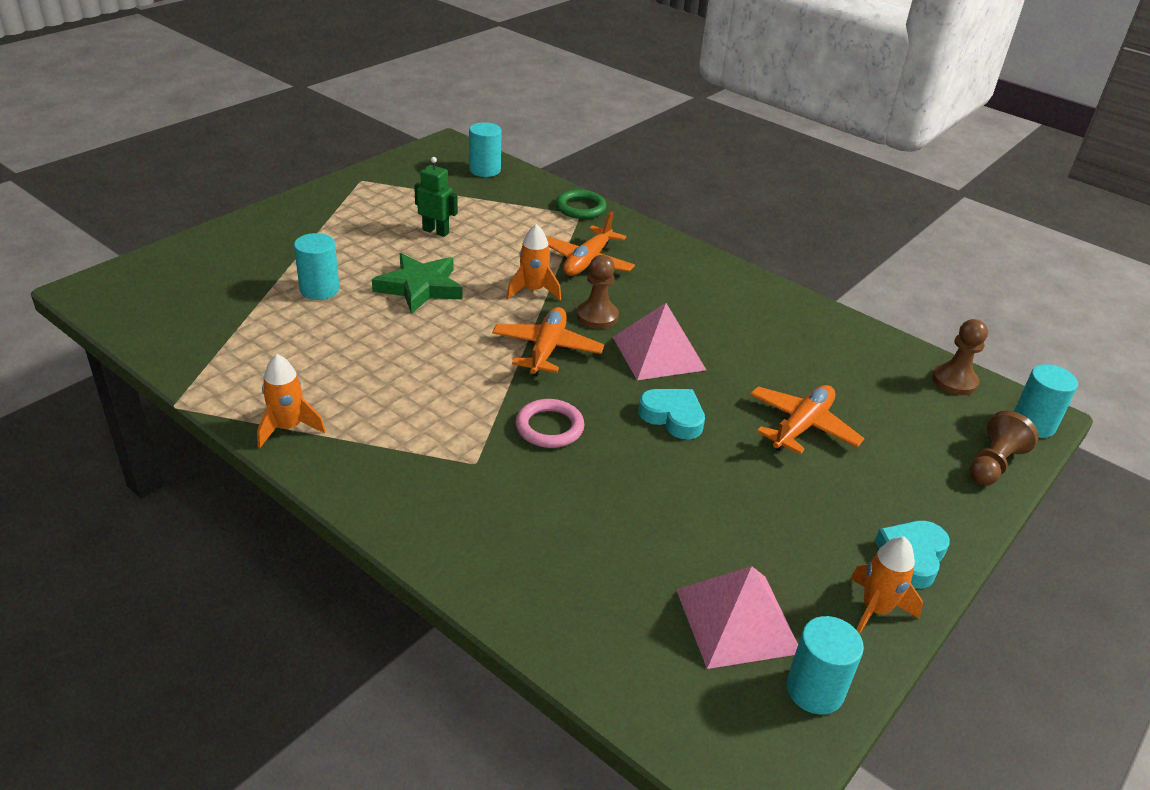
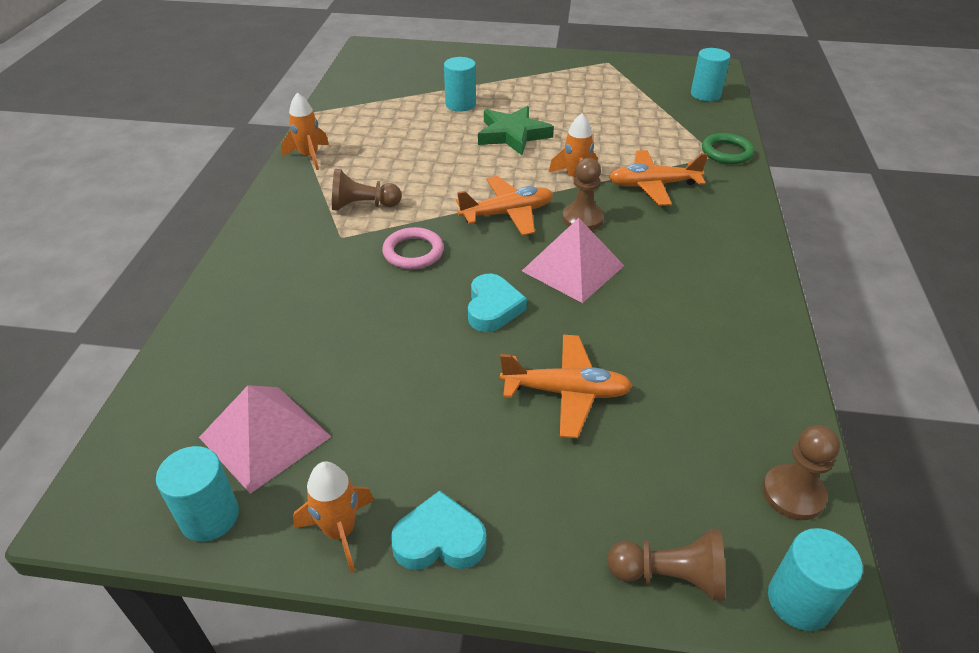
camera: 60 degrees right, 5 degrees up
(435, 427) = (363, 206): none -> brown pawn
(436, 231) = (590, 111): green robot -> none

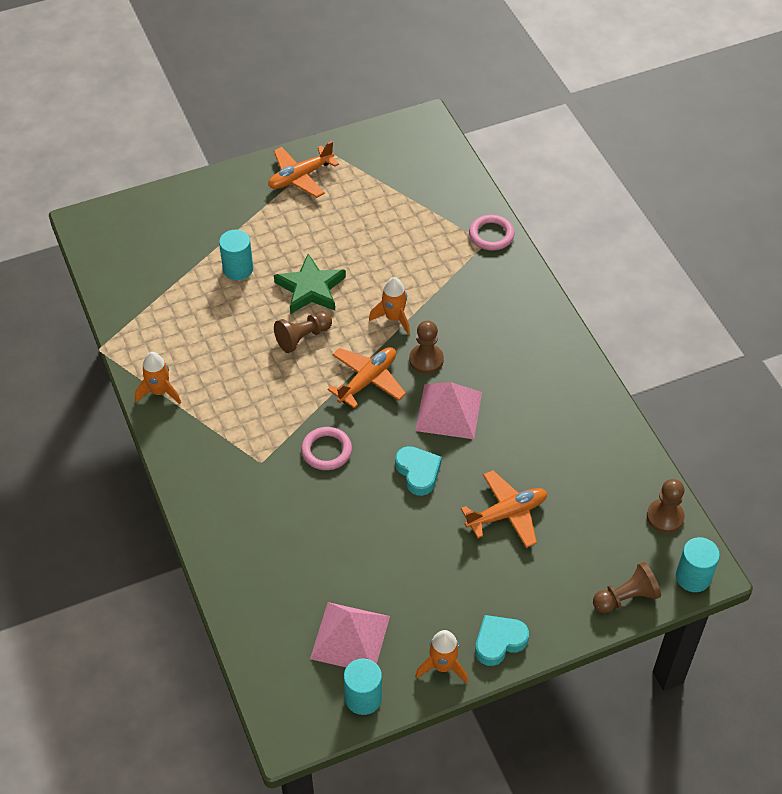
camera: 30 degrees left, 10 degrees up
(363, 206) = (251, 424): brown pawn -> brown pawn (303, 337)
(653, 185) = (456, 299): orange plane -> orange plane (300, 177)
(705, 94) = (438, 165): turquoise cylinder -> none
(726, 152) = (491, 235): green ring -> pink ring

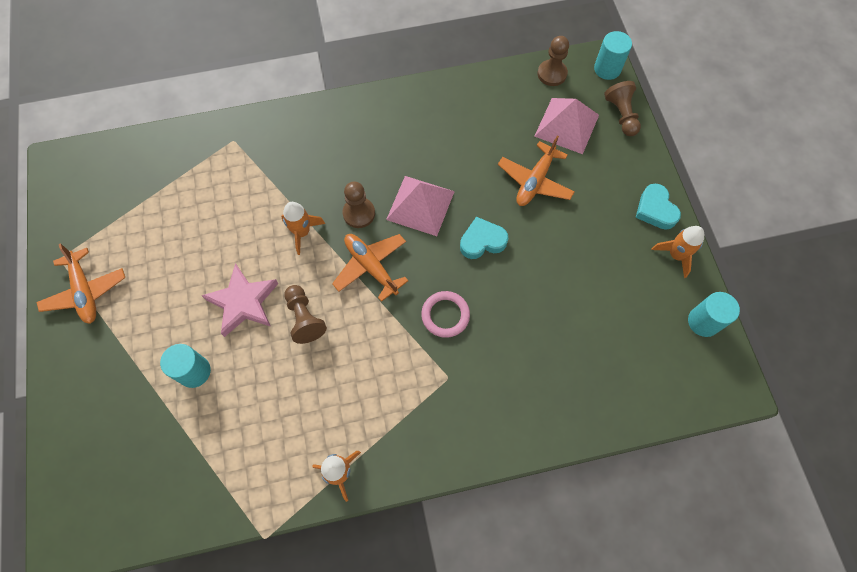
camera: 80 degrees left, 15 degrees up
(311, 289) = (243, 302): green star -> pink star
(350, 637) = (645, 323): pink pyramid -> pink pyramid (567, 125)
(491, 235) = (226, 134): pink ring -> none
(506, 514) = (535, 181): orange plane -> orange plane turned 135 degrees counterclockwise

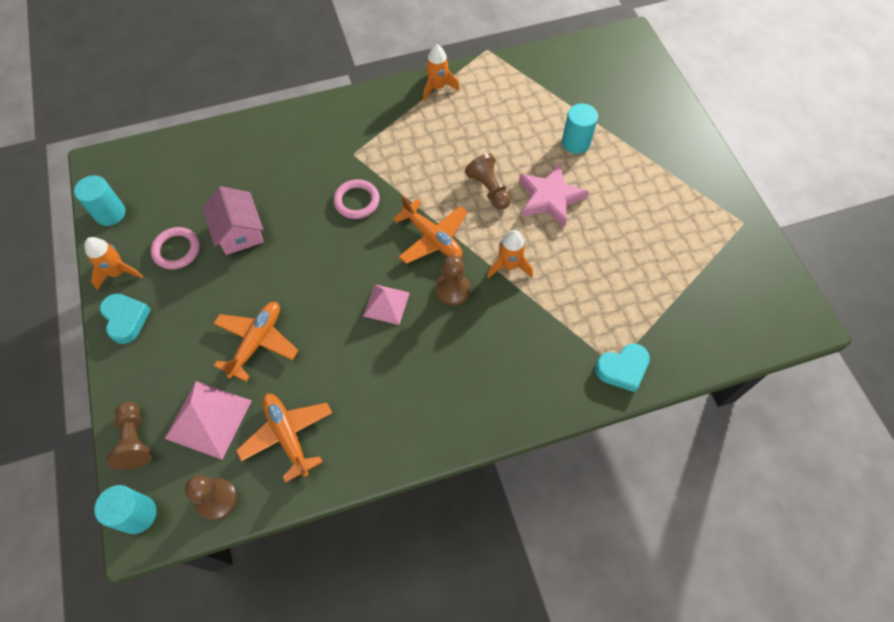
camera: 175 degrees right, 5 degrees down
(85, 291) = (702, 196): orange plane -> orange plane (288, 436)
(420, 205) = (386, 304): pink pyramid -> pink pyramid, size x0.64
(482, 241) = (319, 271): turquoise heart -> turquoise heart (622, 369)
(564, 289) = (239, 232): none -> pink house
(624, 274) = (176, 250): none -> pink ring

